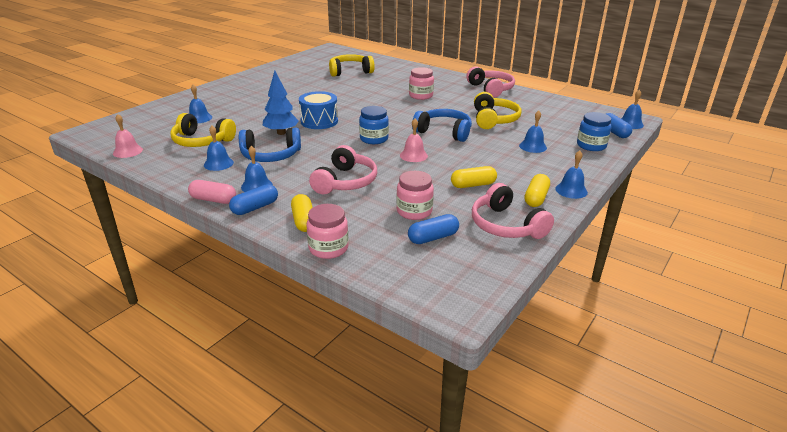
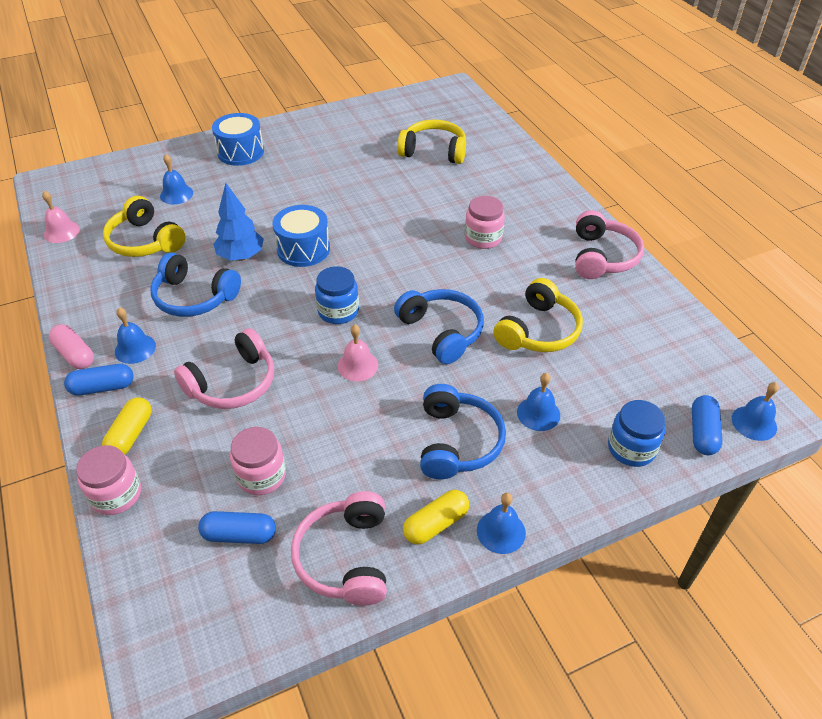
camera: 30 degrees right, 15 degrees up
(218, 163) = (129, 290): blue bell -> none
(223, 93) = (240, 152): none -> blue drum
(473, 185) = (378, 458): yellow capsule -> none
(506, 167) = (457, 442): none -> blue headphones

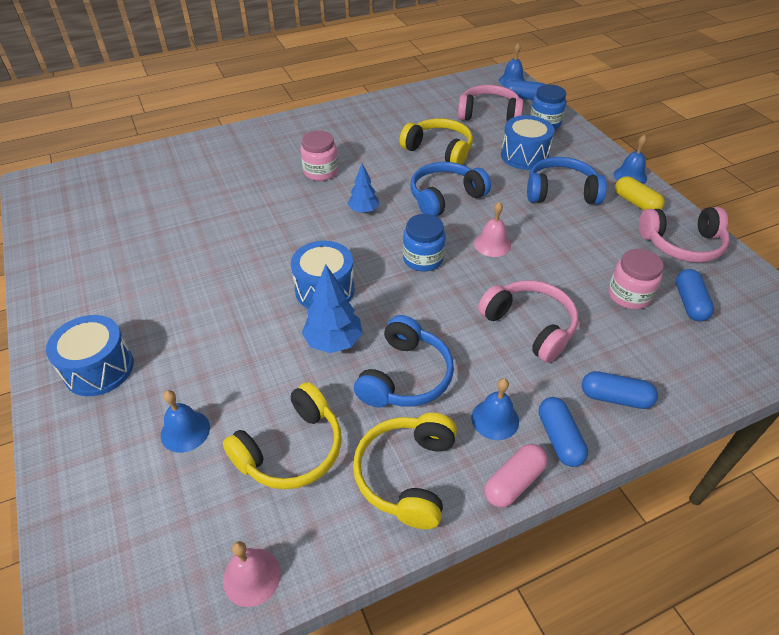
camera: 90 degrees left, 0 degrees up
(116, 495) = (687, 395): pink jar -> none
(131, 434) = (615, 398): yellow capsule -> blue capsule
(416, 270) = (363, 211): none -> blue tree
(434, 151) = (164, 198): yellow headphones -> yellow headphones (407, 475)
(538, 413) = (524, 156): blue bell -> blue drum
(602, 257) = (351, 116): pink headphones -> pink headphones (489, 114)

